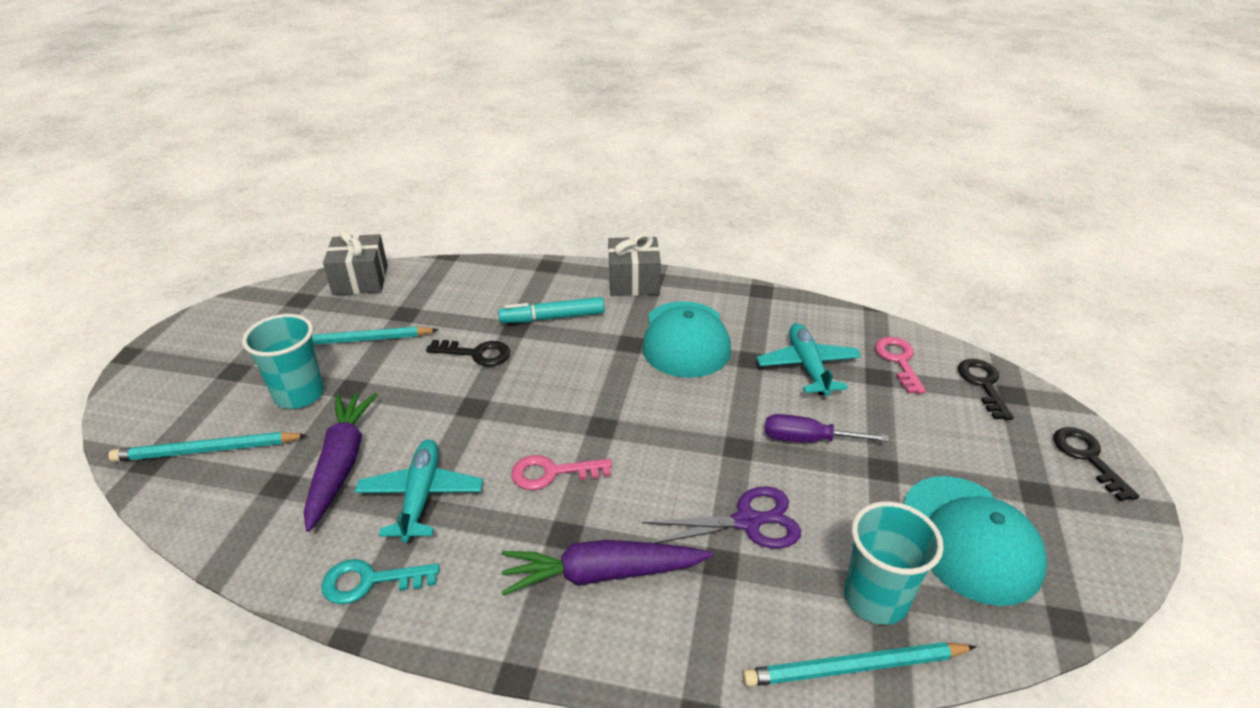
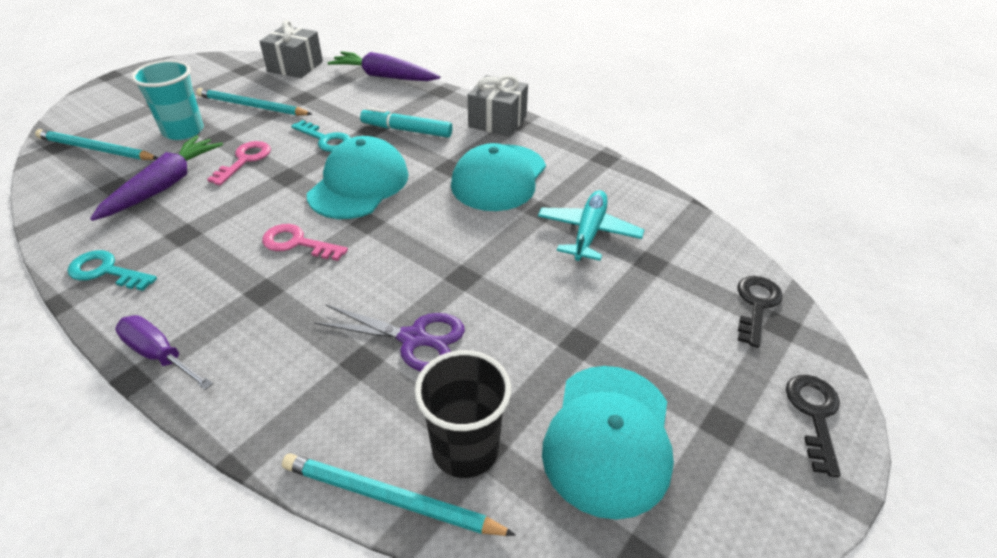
camera: 25 degrees right, 5 degrees up
(421, 496) = (193, 226): turquoise plane -> none
(476, 354) = (325, 140): black key -> turquoise key
(557, 390) = (359, 184): none -> turquoise cap
(602, 574) = (262, 332): purple carrot -> purple carrot (384, 76)
(808, 439) = (531, 292): purple screwdriver -> purple screwdriver (159, 355)
(875, 598) = (465, 449): turquoise cup -> black cup
(898, 361) = (684, 256): pink key -> pink key (245, 160)

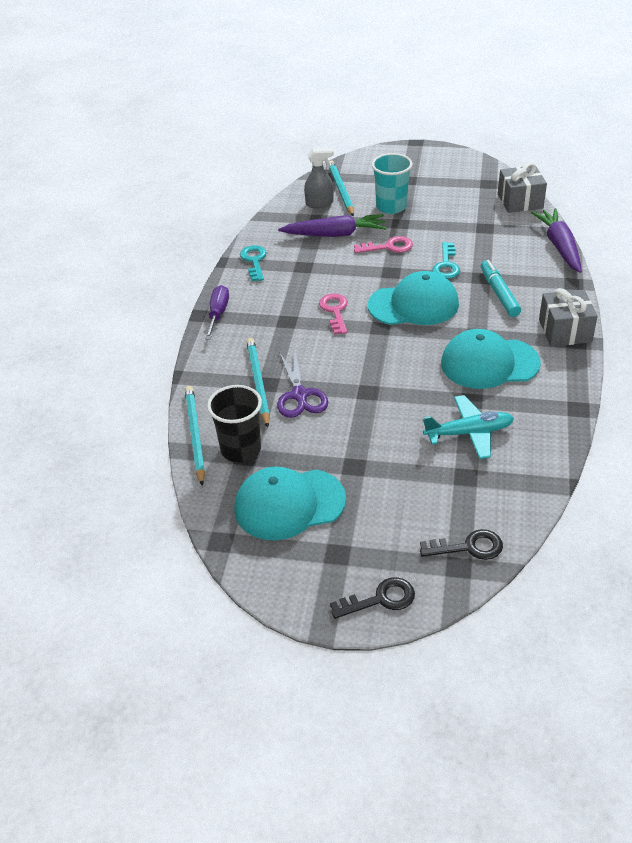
camera: 65 degrees right, 0 degrees up
(91, 173) = (319, 203): none -> grey spray bottle
(252, 106) = (448, 214): turquoise pencil -> turquoise pencil (258, 383)

